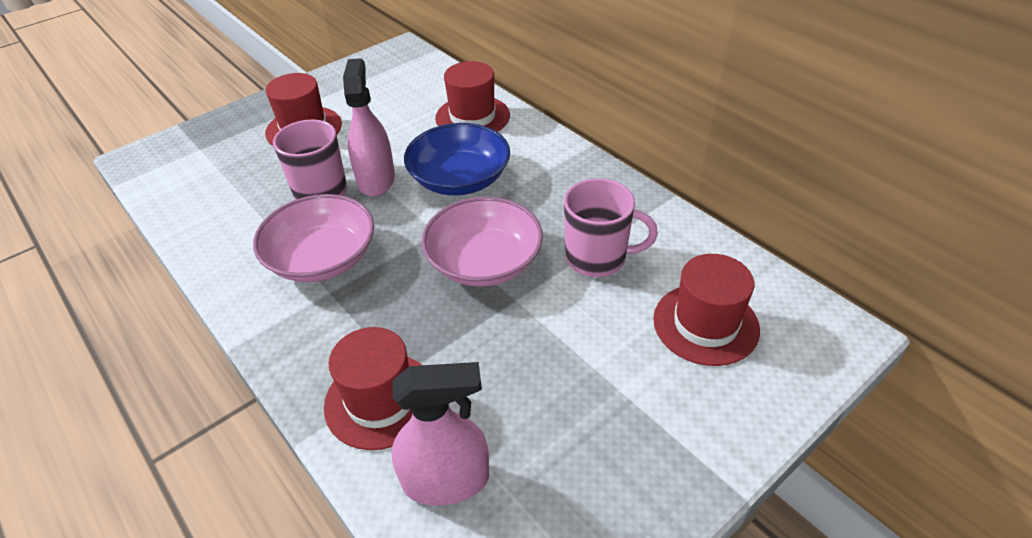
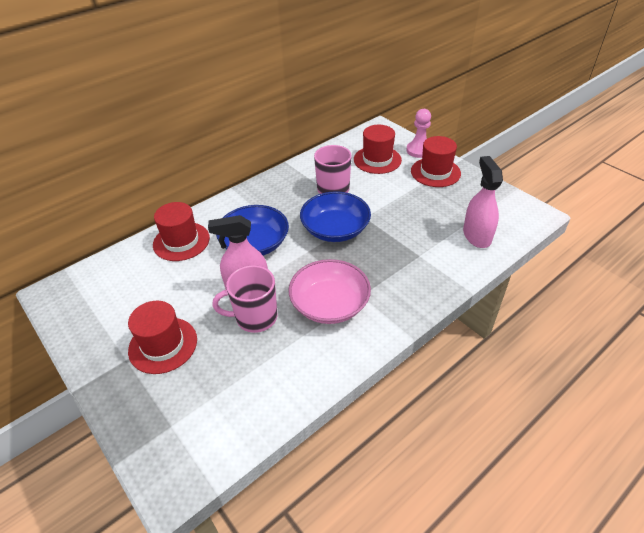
camera: 90 degrees left, 0 degrees up
(380, 400) = (438, 262): red hat -> red hat (435, 172)
(484, 262) = (335, 229): pink bowl -> blue bowl
(762, 404) = (418, 150): none -> pink pawn

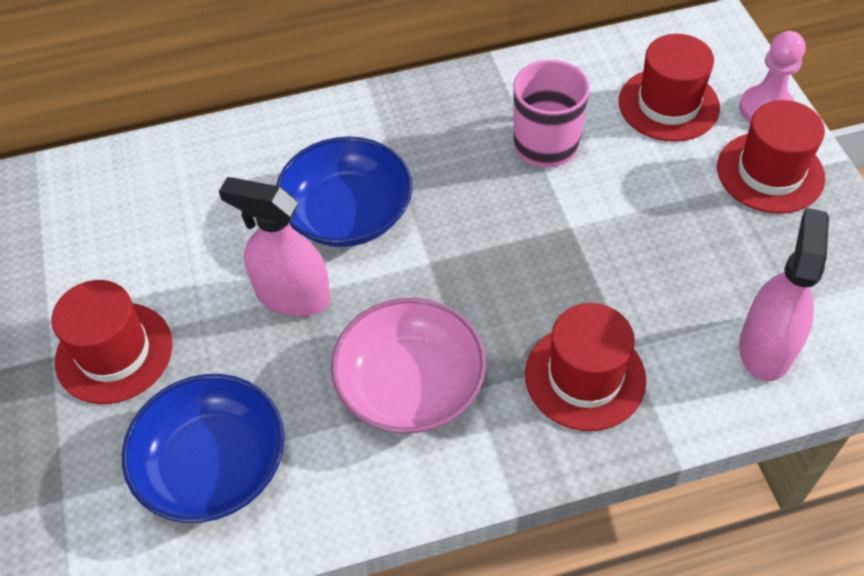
camera: 25 degrees right, 10 degrees up
(181, 241) = (231, 164): red hat -> red hat (585, 377)
(255, 317) = (275, 360): pink mug -> none
(335, 229) = (502, 234): blue bowl -> blue bowl (213, 465)

